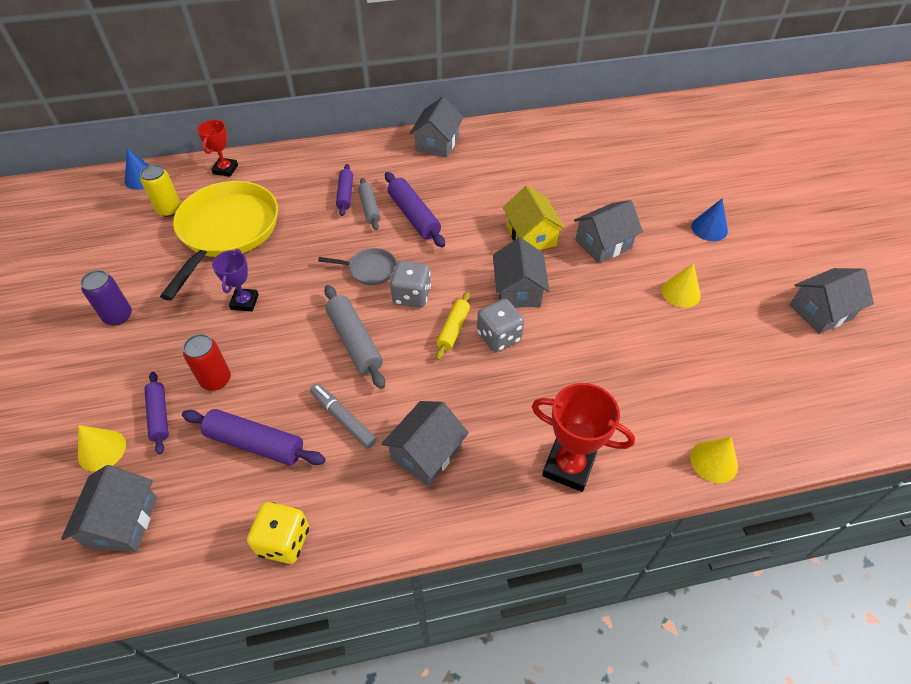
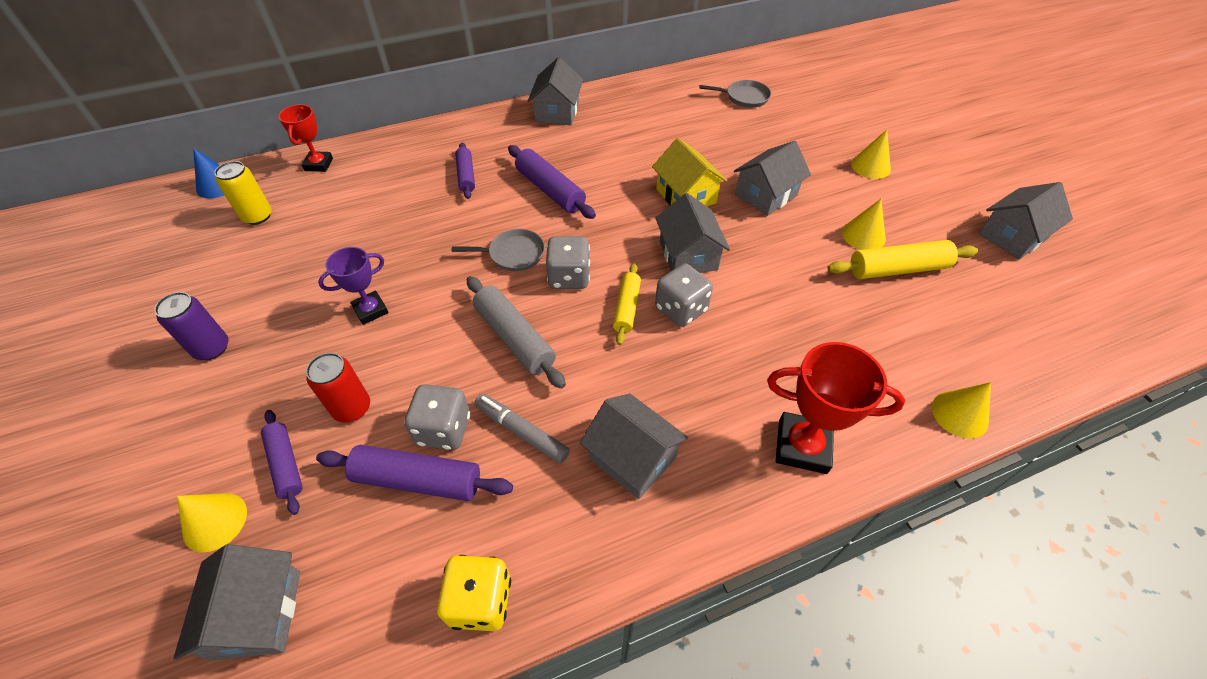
camera: 10 degrees left, 0 degrees up
(227, 231) = (333, 232): yellow pan -> none
(244, 302) = (370, 310): purple trophy -> purple trophy turned 60 degrees clockwise
(283, 407) = (444, 429): none -> grey dice
(369, 208) = (497, 187): grey rolling pin -> none
(426, 453) = (632, 458): grey house -> grey house turned 75 degrees counterclockwise
(611, 147) = (744, 97): none -> grey pan
(702, 327) = (897, 269): none -> yellow rolling pin
(709, 228) = (870, 166): blue cone -> yellow cone

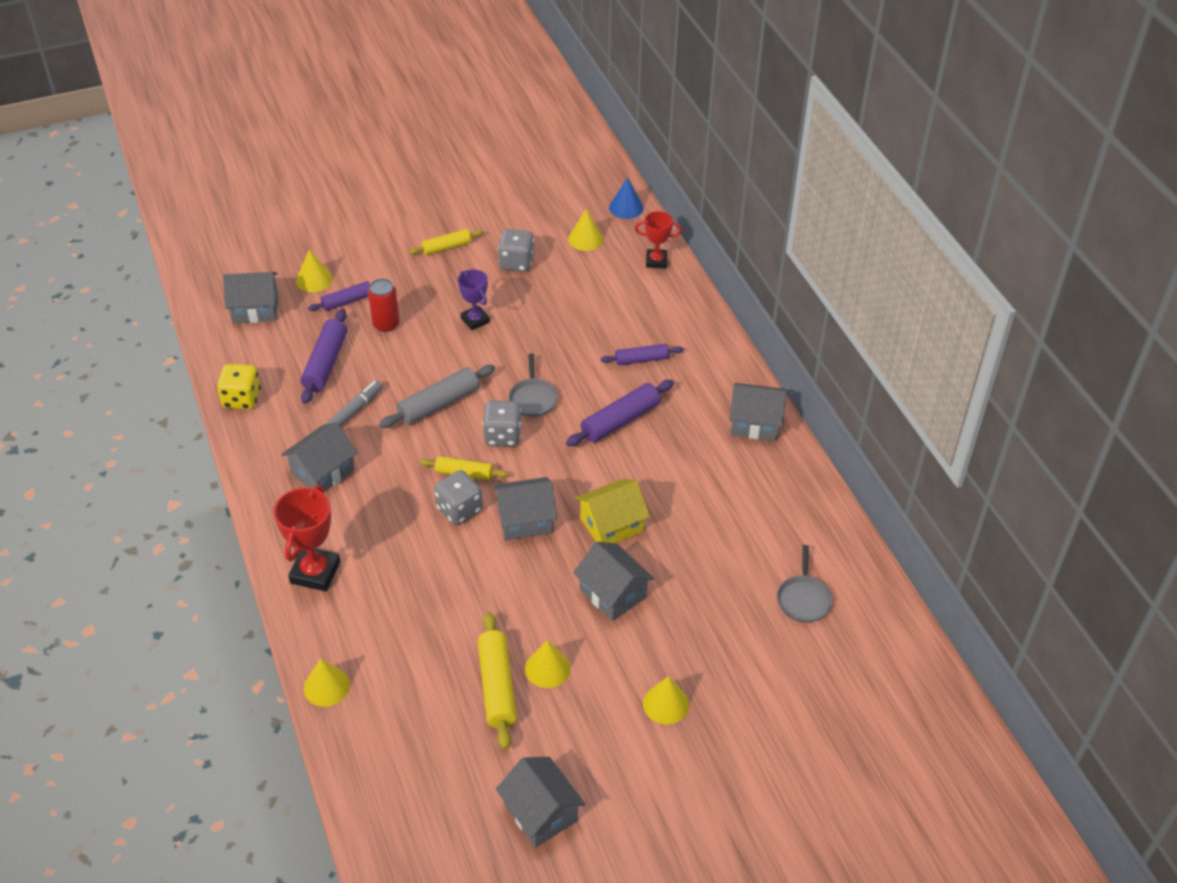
camera: 90 degrees right, 5 degrees down
(212, 348) = (446, 247): purple can -> yellow rolling pin
(257, 216) = (585, 239): yellow can -> yellow cone
(444, 429) = (362, 372): grey dice -> grey dice (516, 263)

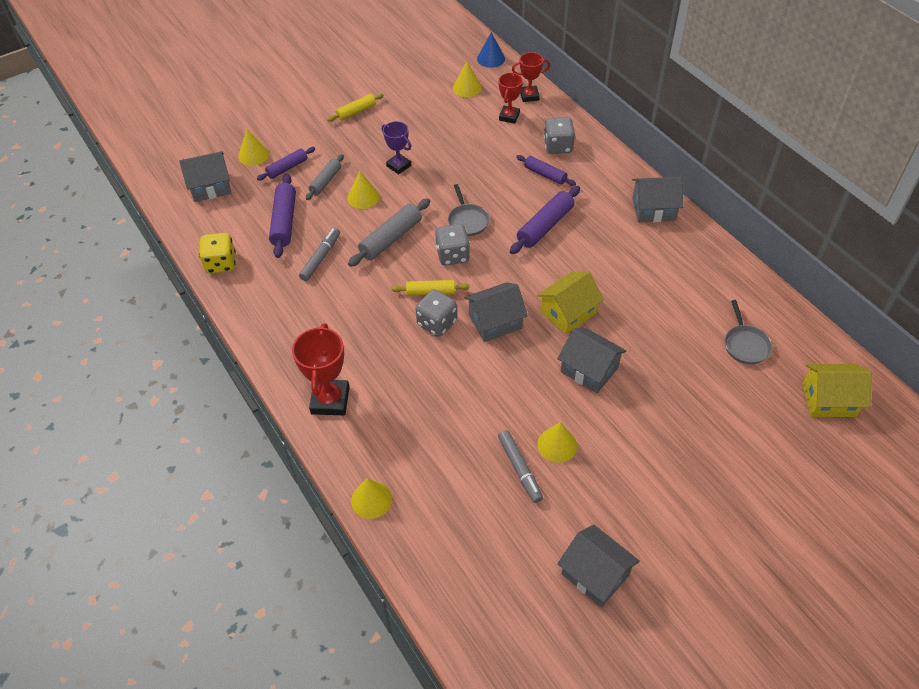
camera: 10 degrees left, 5 degrees up
(323, 471) = (310, 312): grey house -> none
(386, 324) = (325, 181): red can -> grey rolling pin
(497, 686) = (520, 469): yellow rolling pin -> grey marker
(516, 263) = (417, 115): grey dice -> grey dice (558, 146)
(623, 283) = (509, 117): none -> red trophy
(641, 360) = (545, 175): purple rolling pin -> purple rolling pin turned 60 degrees clockwise
(665, 704) = (666, 455): yellow cone -> yellow cone (363, 197)
(876, 679) = (828, 400): none -> yellow house

